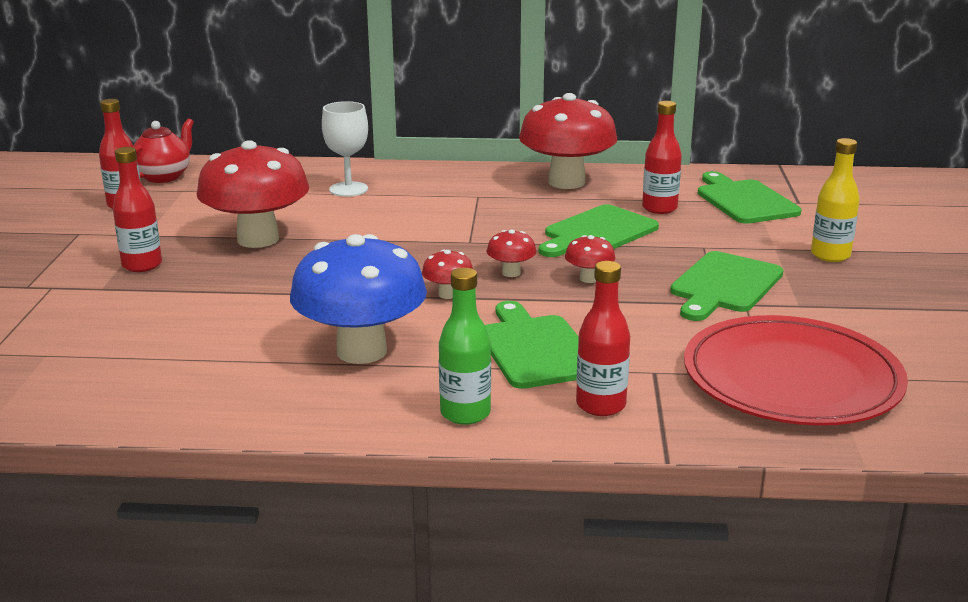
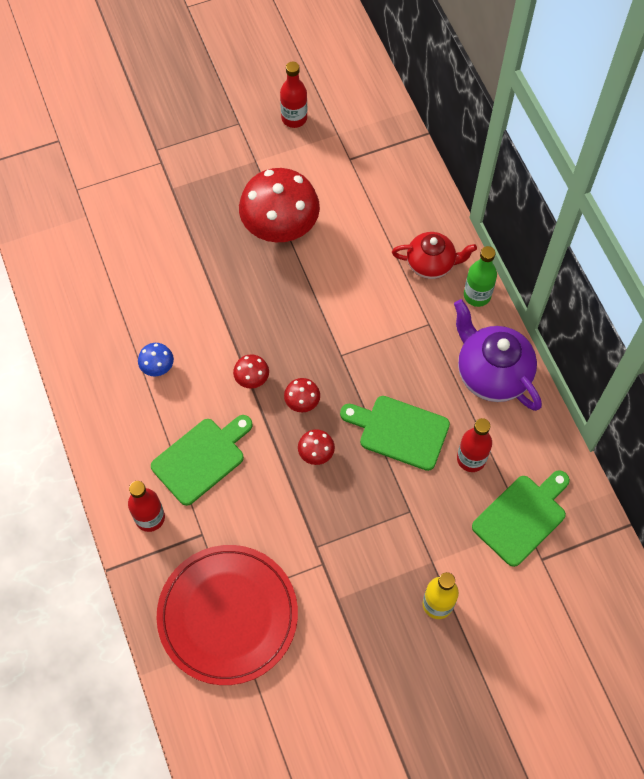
camera: 65 degrees right, 40 degrees up
(142, 265) = (211, 188): red bottle -> none
(164, 176) = (355, 107): red teapot -> red teapot (431, 264)
(348, 189) = (395, 234): white goblet -> none
(361, 351) = (157, 367): blue mushroom -> blue mushroom, size x0.43
(465, 413) = (112, 452): green bottle -> green bottle (477, 295)
(566, 182) = (491, 374): red mushroom -> purple teapot
(724, 285) = (347, 543): green cutting board -> none

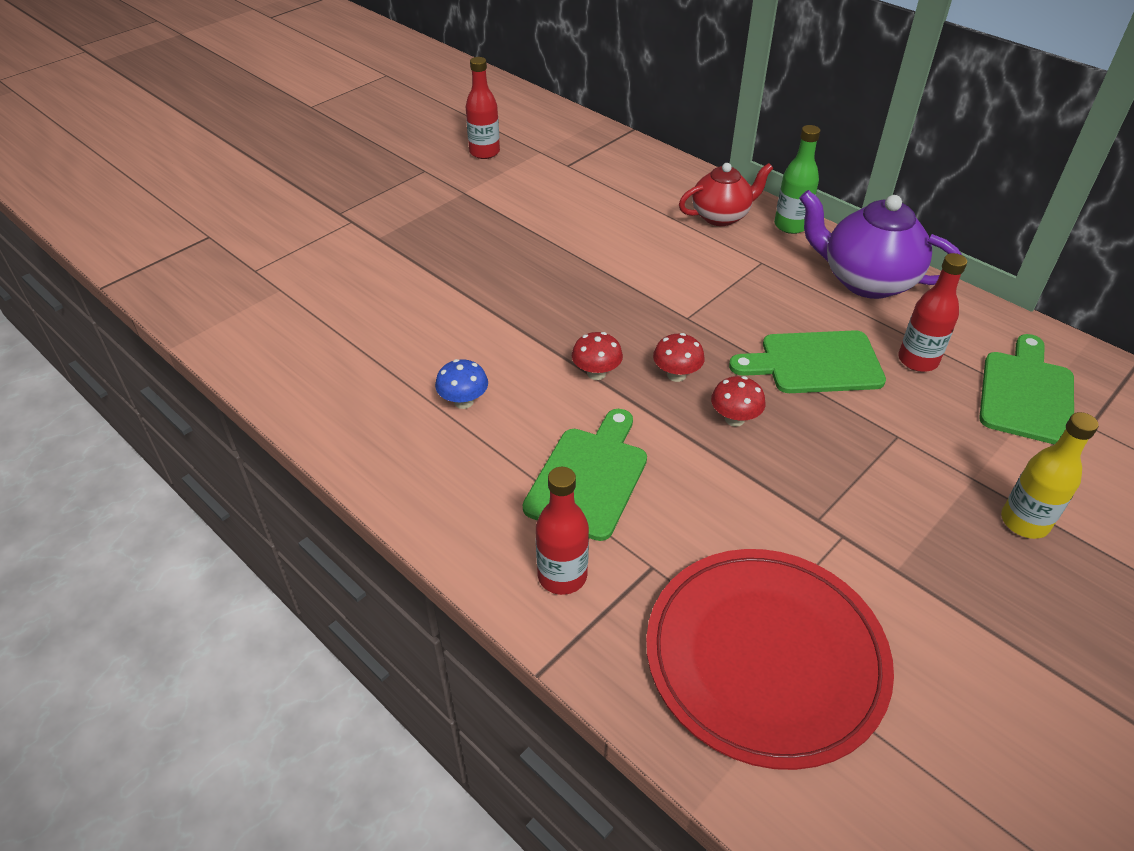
camera: 25 degrees left, 20 degrees down
(280, 228) = (531, 234): red mushroom -> none

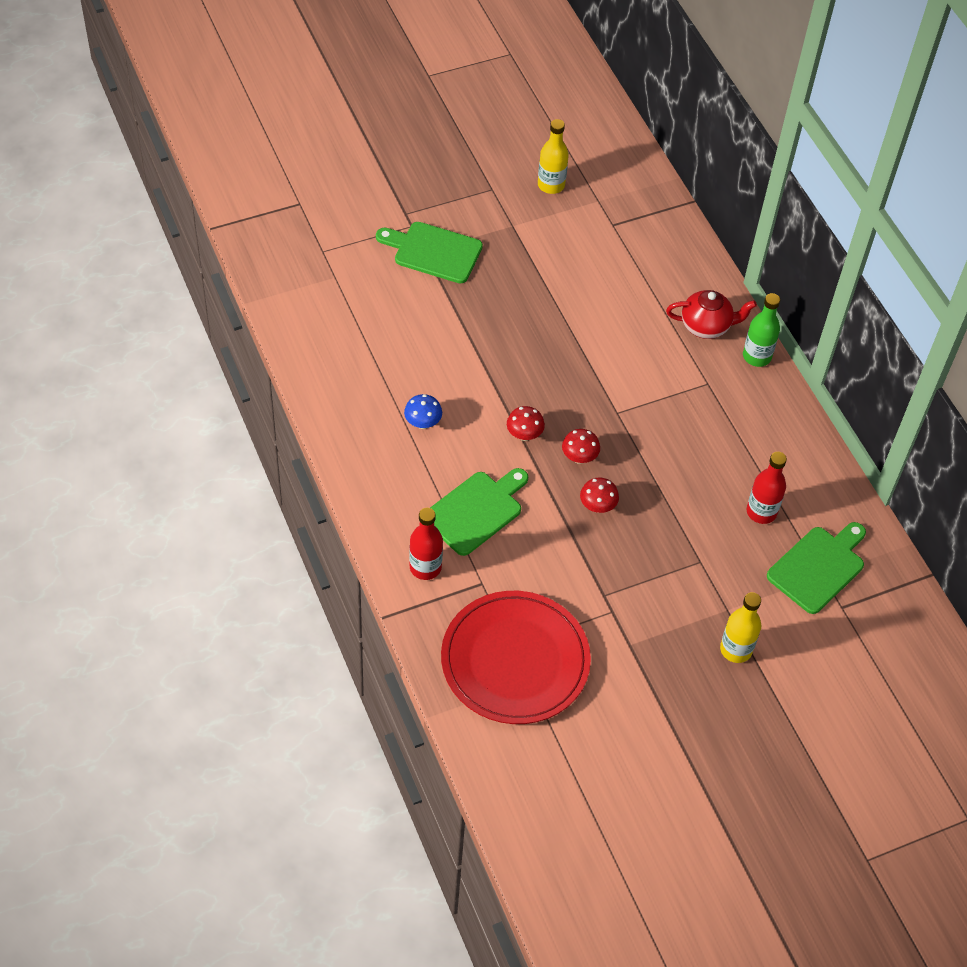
camera: 20 degrees right, 10 degrees up
(484, 152) = (551, 185): red bottle -> yellow bottle
(814, 363) = (684, 485): green cutting board -> green cutting board (433, 252)
(866, 281) = (777, 431): purple teapot -> none

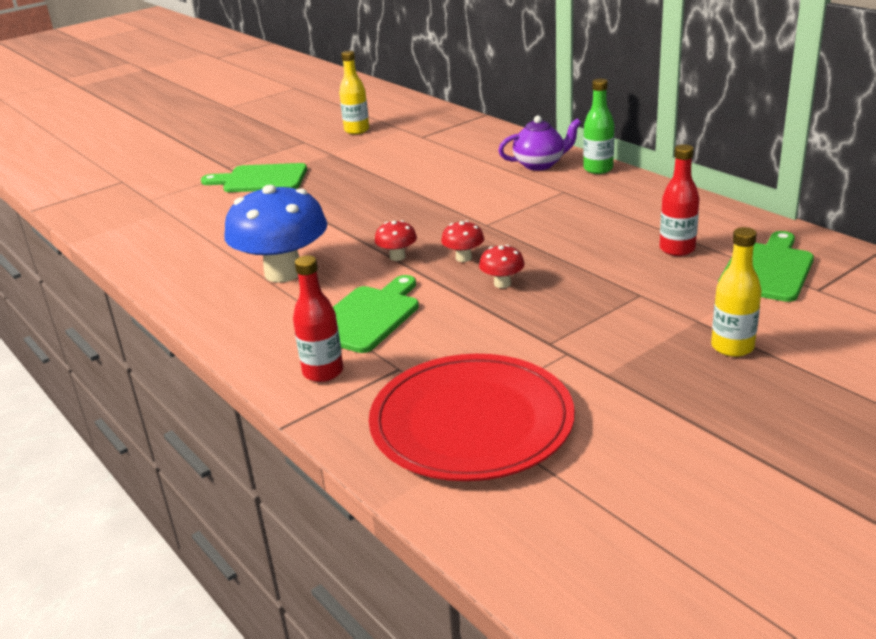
camera: 10 degrees left, 25 degrees down
(423, 423) = (283, 273): blue mushroom -> blue mushroom, size x2.35
(706, 326) = (540, 164): red teapot -> purple teapot

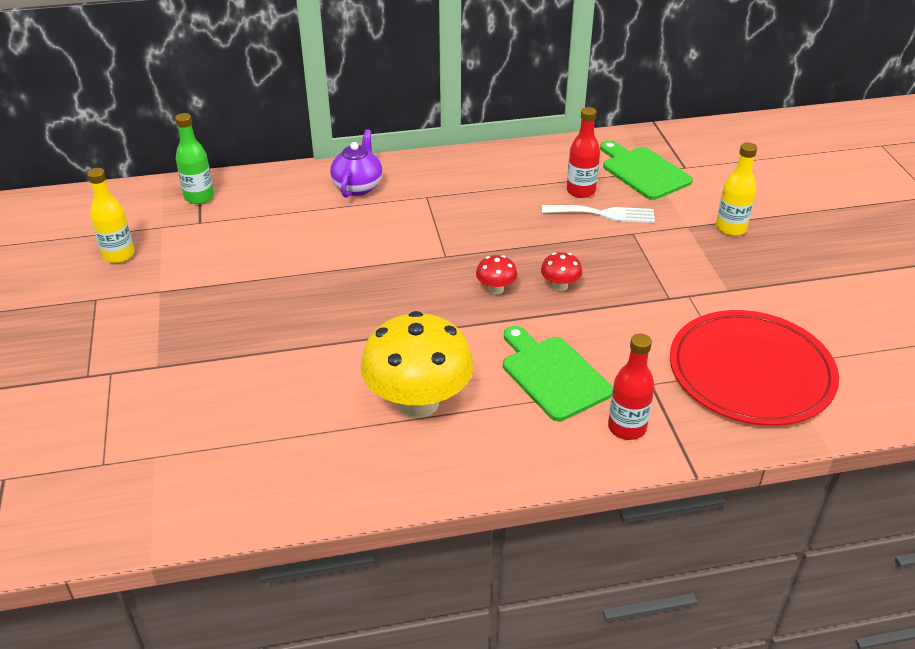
camera: 65 degrees left, 10 degrees up
(261, 179) = (162, 359): green cutting board -> none
(283, 273) = (418, 402): blue mushroom -> yellow mushroom
(397, 257) = (457, 323): red mushroom -> none
(598, 169) = (404, 165): green bottle -> green bottle (199, 197)
(652, 271) = (604, 214): none -> white fork

